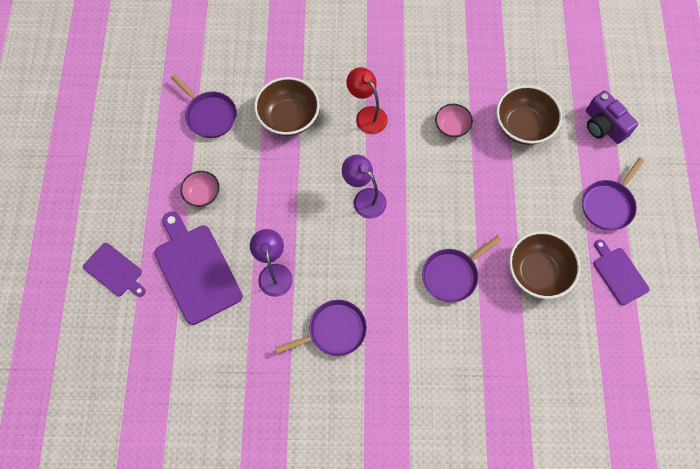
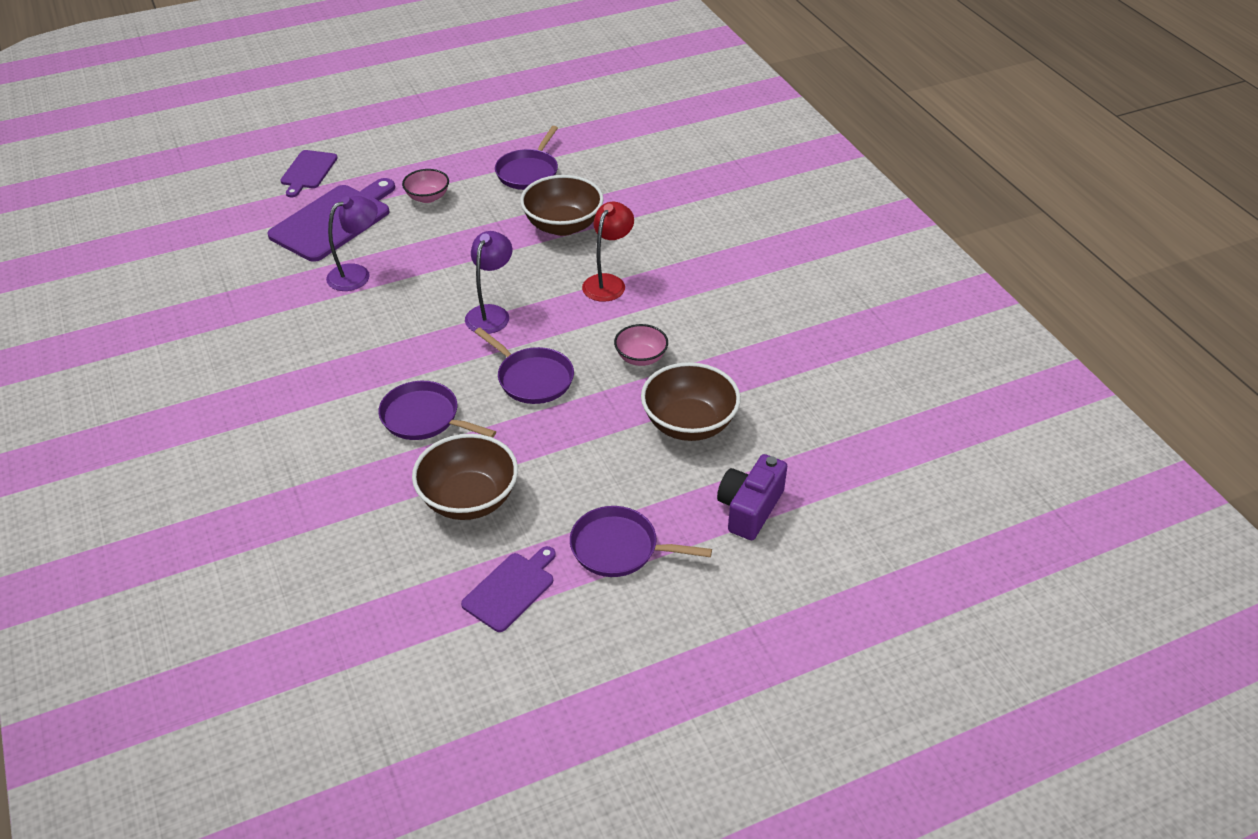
camera: 65 degrees right, 25 degrees down
(334, 330) = (304, 340): purple pan -> purple pan (532, 378)

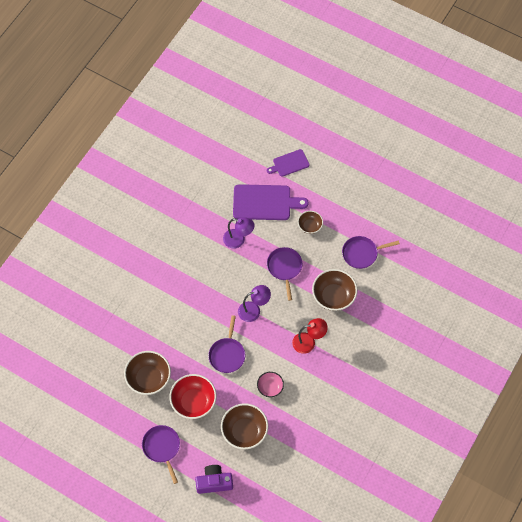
camera: 55 degrees right, 20 degrees up
(424, 418) = (177, 331): purple pan -> purple pan (284, 268)
(427, 197) = (310, 226): pink bowl -> brown bowl
(511, 589) = (118, 423): purple cutting board -> none
(574, 461) = (193, 402): none -> red bowl

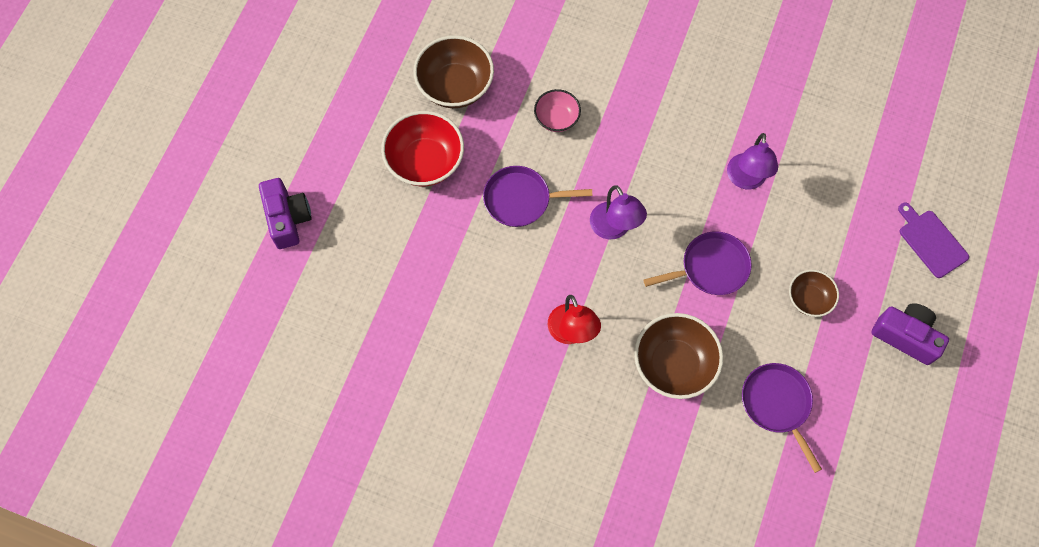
camera: 80 degrees right, 5 degrees up
(162, 447) = (338, 128): purple pan -> none
(244, 431) = (384, 251): brown bowl -> none
(264, 202) = (835, 211): purple cutting board -> none
(270, 387) = (472, 280): pink bowl -> pink bowl (556, 118)
(336, 188) = (905, 336): none -> purple camera

